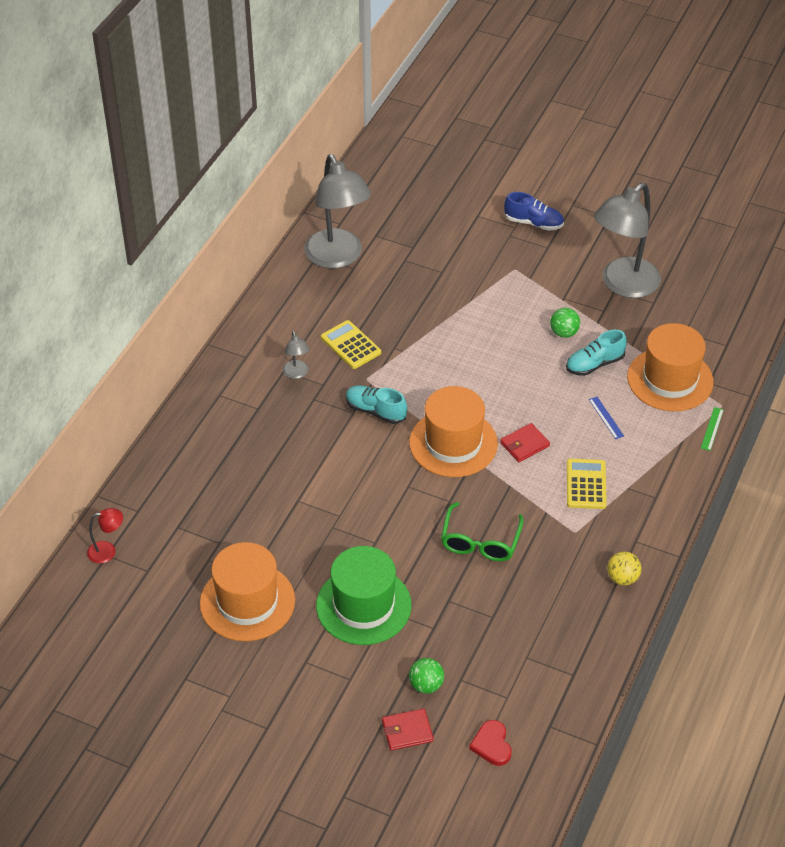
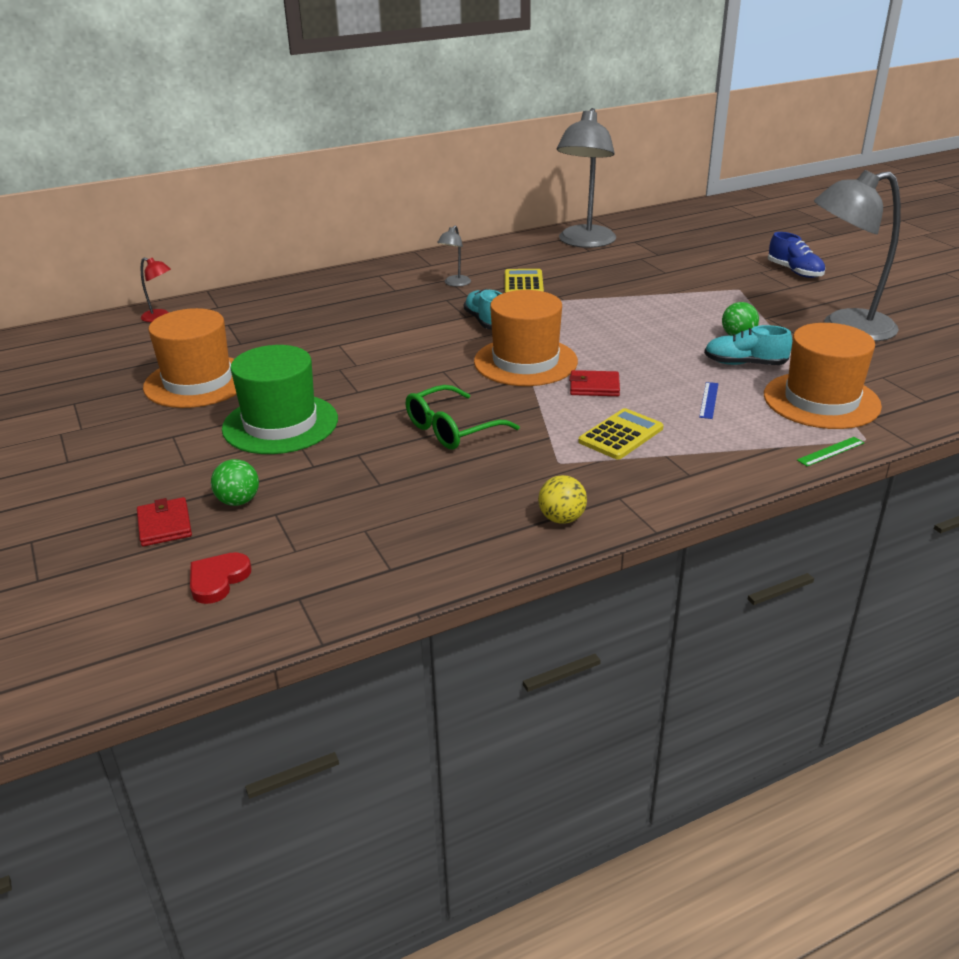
camera: 40 degrees right, 15 degrees down
(407, 731) = (165, 525): red wallet -> red wallet turned 45 degrees clockwise

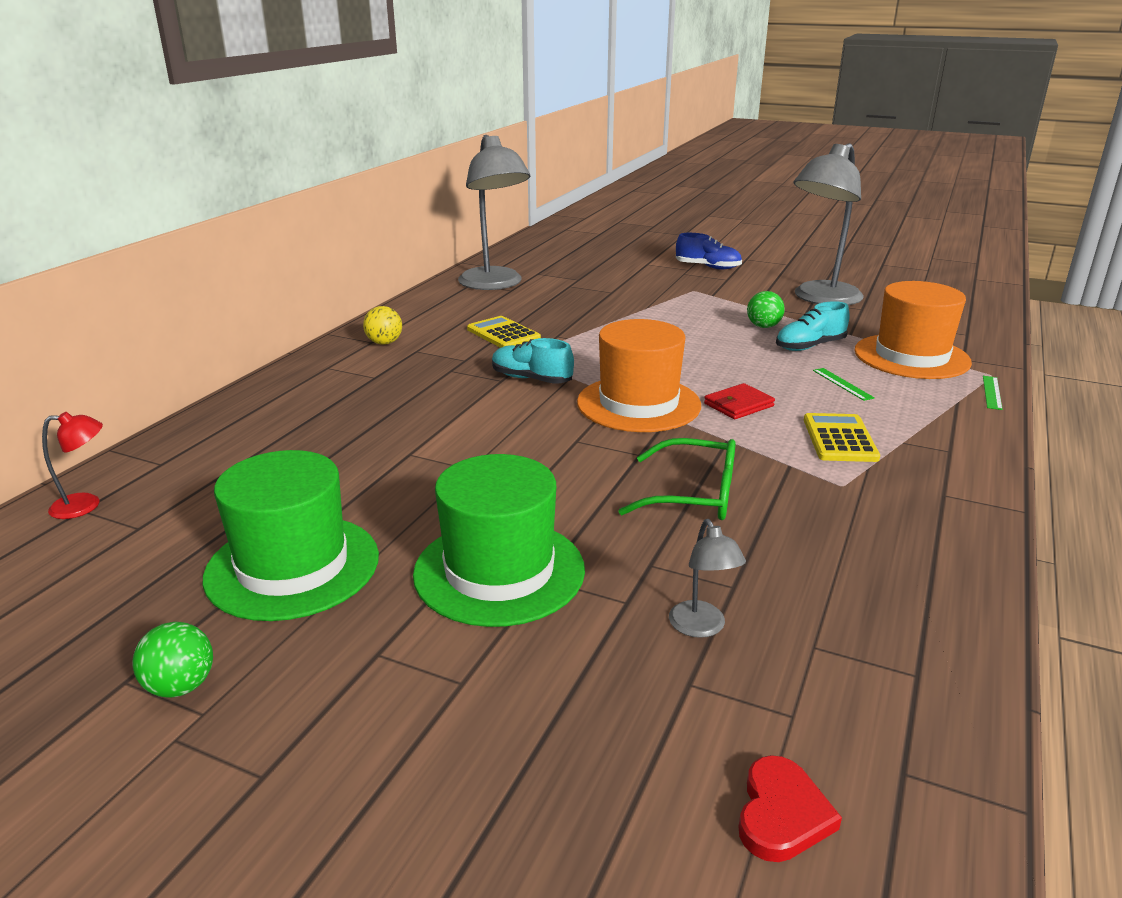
camera: 40 degrees left, 5 degrees down
(165, 525) = (581, 783): red wallet -> none
(198, 382) = (293, 566): orange hat -> green hat
(218, 580) = (781, 814): red heart -> red heart turned 150 degrees counterclockwise
(238, 501) = (619, 693): green ball -> green ball (181, 686)
(452, 429) = (694, 495): green glasses -> green glasses turned 90 degrees counterclockwise
(455, 284) = (432, 353): grey lamp -> grey lamp (701, 628)
(561, 519) = (945, 537): yellow ball -> yellow ball (384, 343)
(709, 400) = (842, 384): blue ruler -> green ruler

